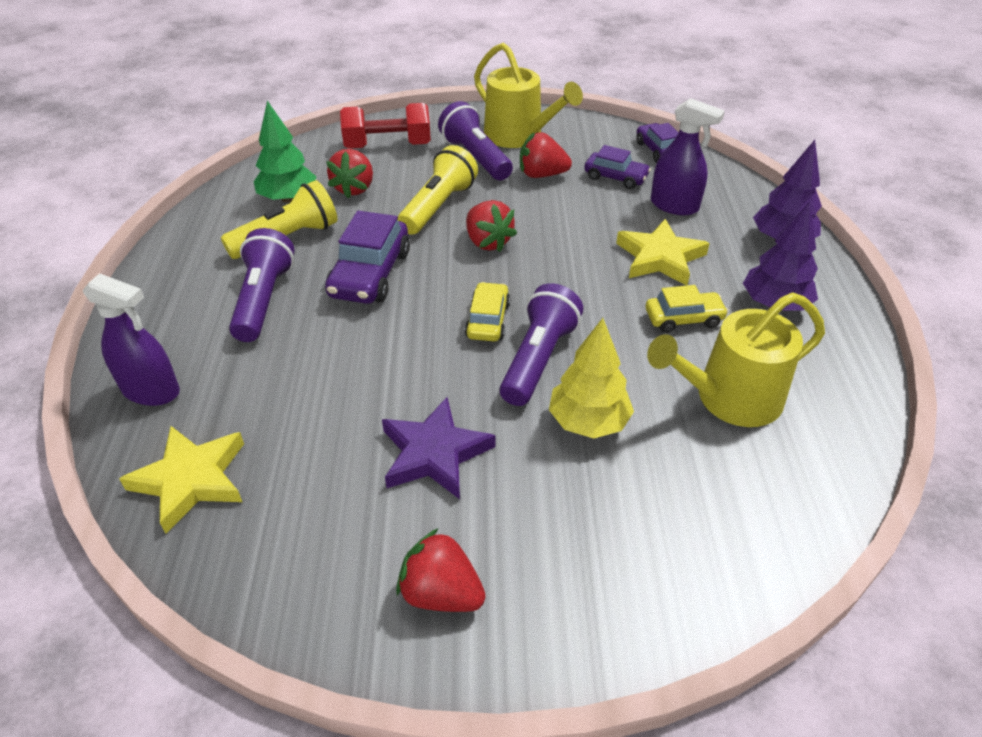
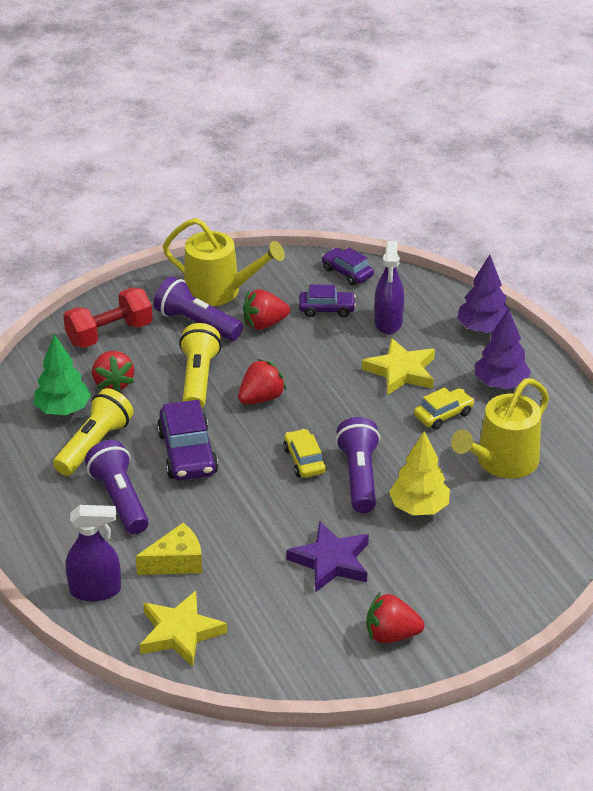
camera: 25 degrees left, 5 degrees down
(261, 389) = (176, 562): none -> yellow cheese
(488, 242) = (261, 398): red strawberry -> red strawberry turned 75 degrees counterclockwise
(674, 206) = (388, 322): purple spray bottle -> purple spray bottle turned 90 degrees clockwise

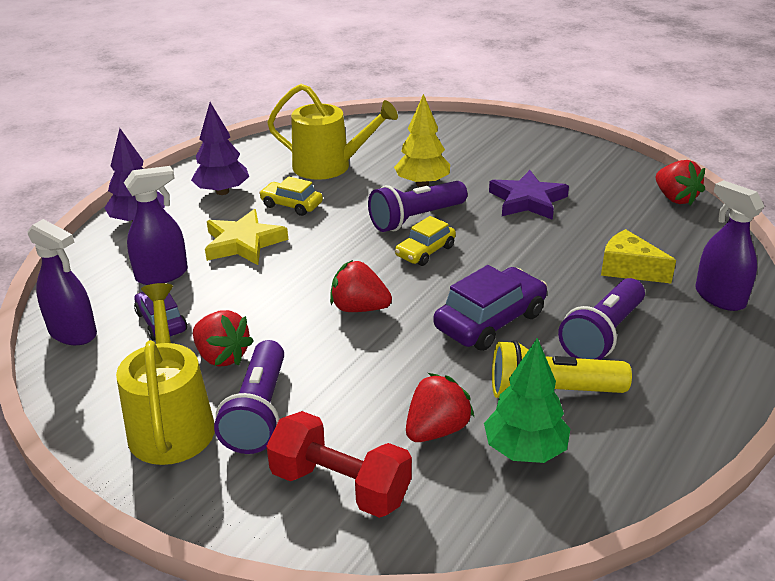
camera: 120 degrees left, 5 degrees down
(180, 632) = (692, 237): yellow star -> none
(198, 379) = (366, 364): yellow flashlight -> none
(347, 272) = (73, 333): purple car -> purple spray bottle
(391, 635) = (564, 158): red strawberry -> red strawberry (675, 198)

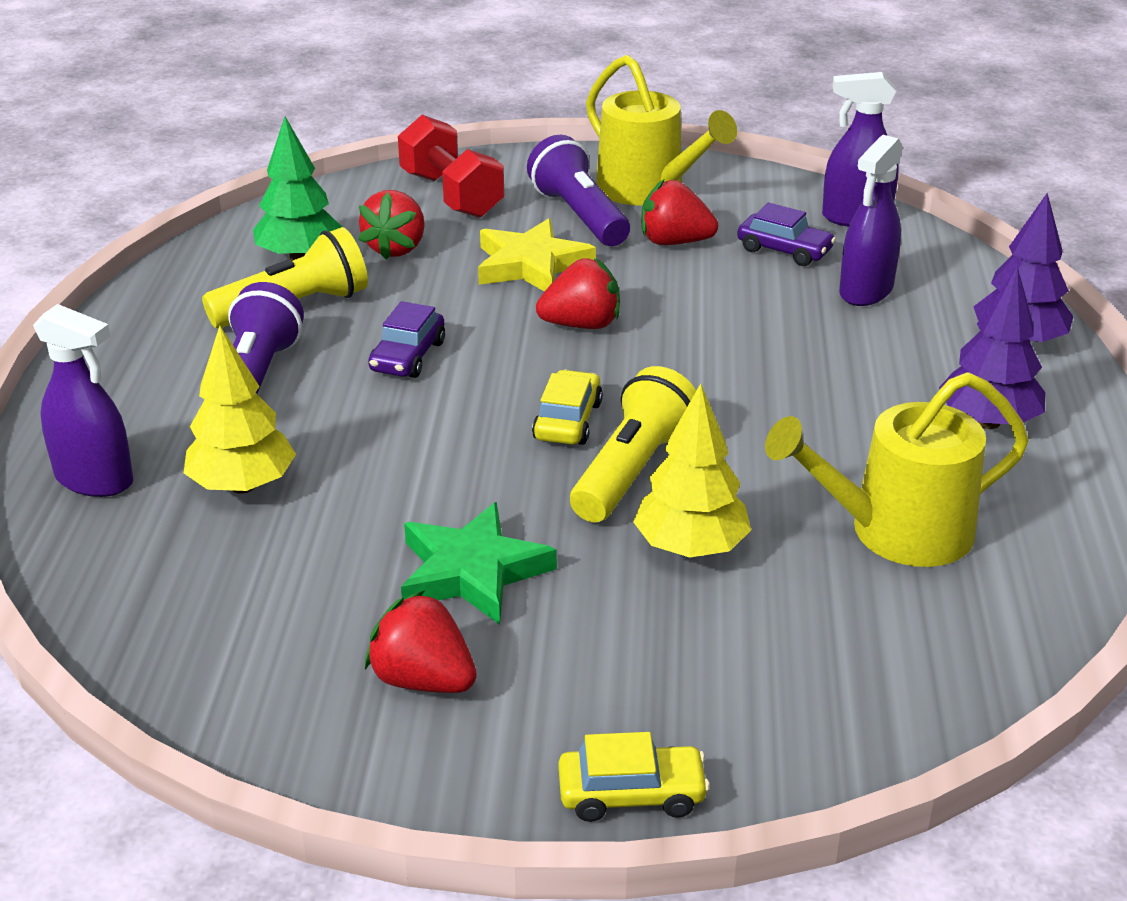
camera: 150 degrees right, 0 degrees up
(243, 243) = (830, 356): yellow star -> yellow star (531, 265)
(291, 205) = (850, 433): yellow car -> yellow car (631, 794)
(340, 486) = (451, 195): red dumbbell -> red dumbbell turned 60 degrees clockwise
(415, 219) = (633, 471): purple flashlight -> yellow flashlight
(490, 321) = (408, 356): purple car -> purple car, size x0.62
(527, 200) = (472, 571): purple star -> green star
(628, 269) = (243, 485): yellow cheese -> yellow tree
(675, 198) = (184, 675): red strawberry -> red strawberry (423, 680)

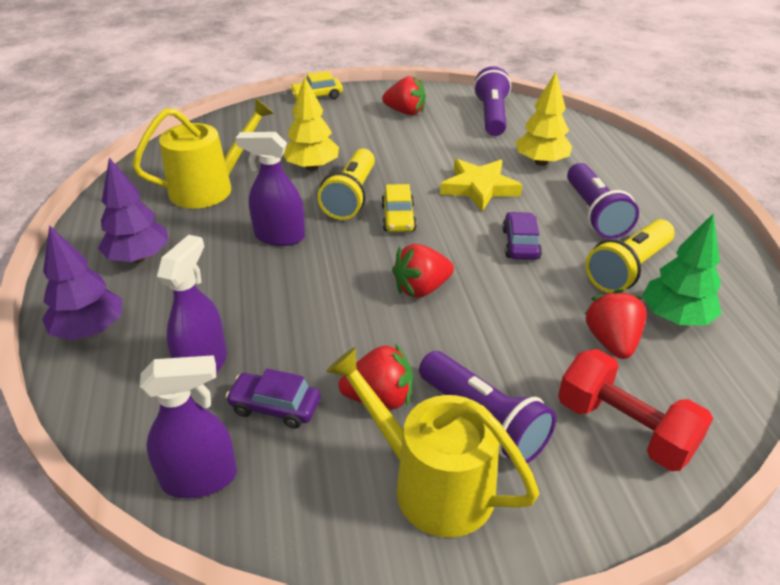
camera: 165 degrees right, 5 degrees up
(94, 479) = (612, 155): purple spray bottle -> purple spray bottle (279, 236)
(229, 628) = (492, 116): none -> purple flashlight
(472, 571) = (408, 145): green star -> none
(531, 265) = (490, 343): yellow star -> yellow star (479, 188)

